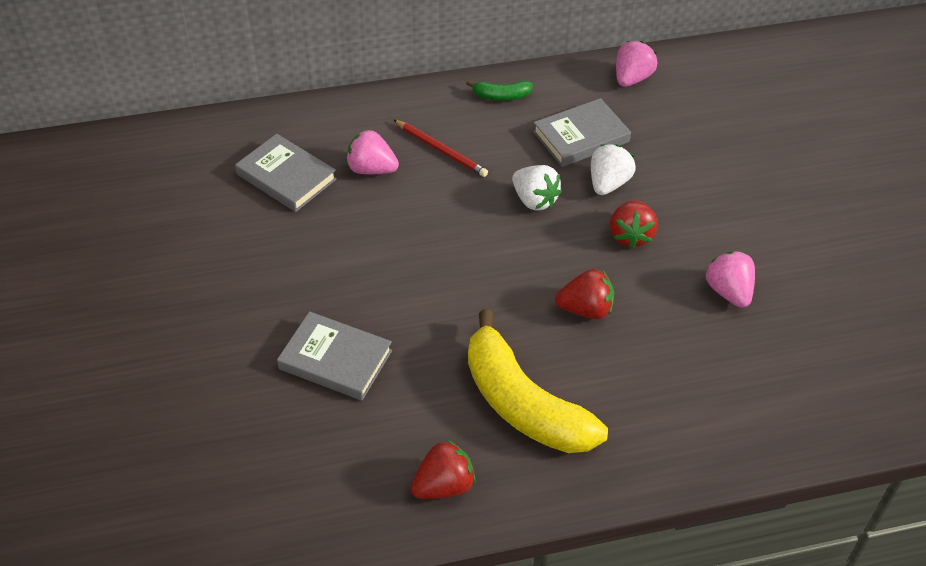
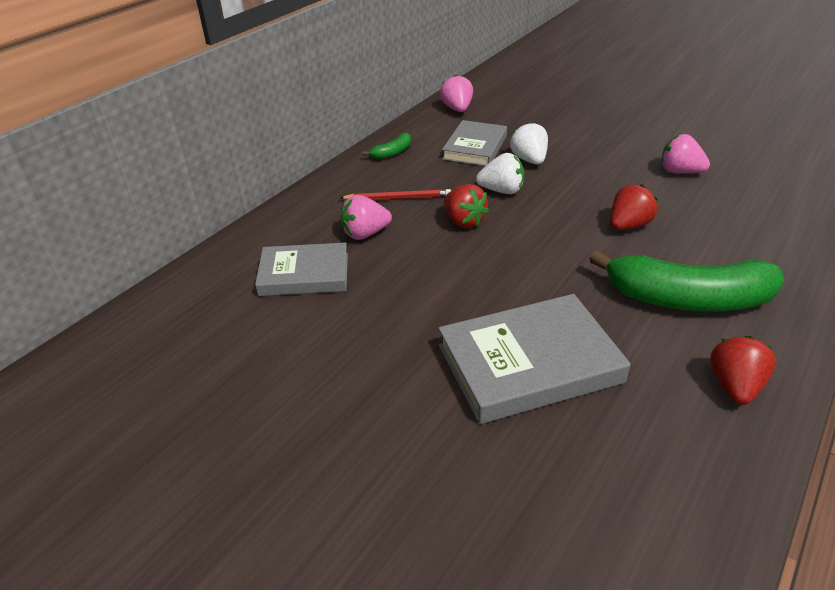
camera: 40 degrees left, 10 degrees down
(335, 360) = (529, 363): grey book -> grey book, size x1.52
(523, 404) = (687, 299): yellow banana -> green banana
(631, 235) = (585, 176): red strawberry -> red strawberry (463, 221)

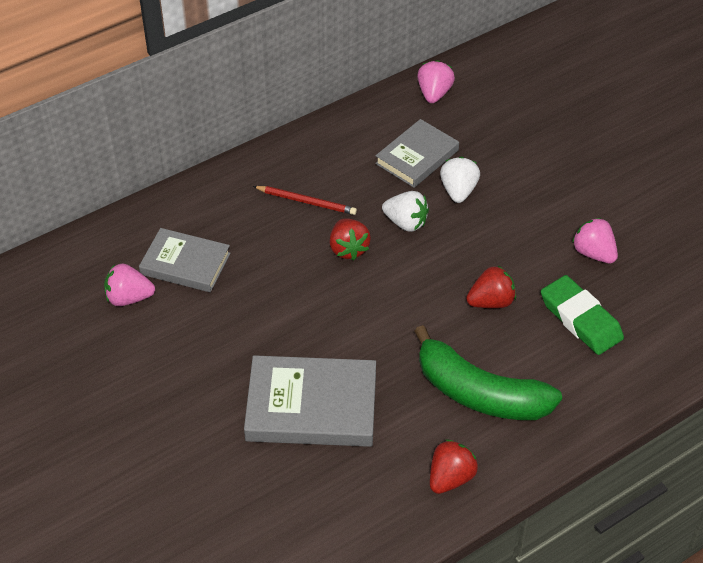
camera: 20 degrees right, 10 degrees up
(365, 234) = (256, 236): pink strawberry -> pink strawberry (129, 298)
(392, 153) = (333, 139): green banana -> none
(717, 217) = (580, 319): none -> green eraser

